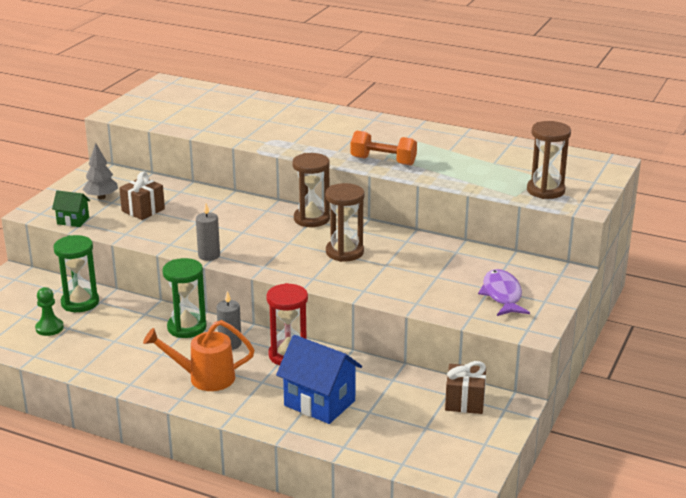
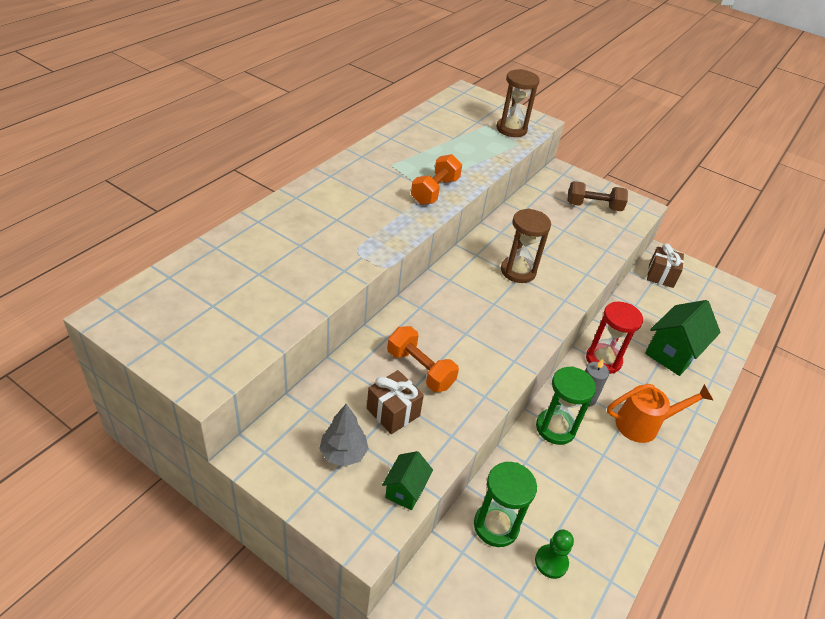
camera: 85 degrees left, 15 degrees up
(191, 216) = (420, 369): none -> orange dumbbell
(205, 378) = (643, 424): orange watering can -> orange watering can turned 105 degrees counterclockwise
(209, 255) = (515, 366): grey candle -> none
(311, 219) = (447, 279): brown hourglass -> none
(319, 403) = (672, 353): blue house -> green house
(502, 295) = (593, 206): purple fish -> brown dumbbell

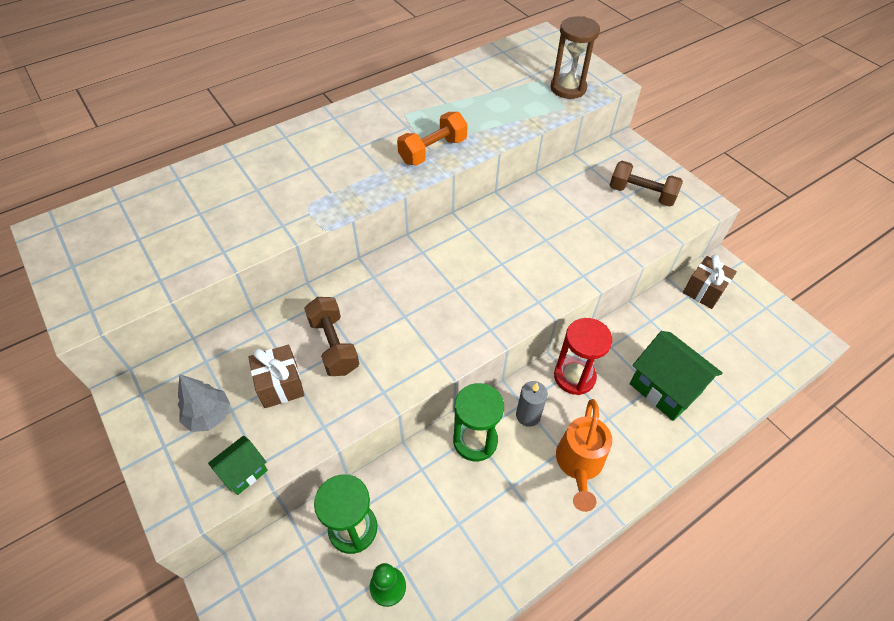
camera: 25 degrees right, 10 degrees up
(420, 369) = (334, 345): orange dumbbell -> brown dumbbell
(518, 271) = (504, 257): brown hourglass -> none
(643, 424) = (579, 464): orange watering can -> orange watering can turned 90 degrees clockwise
(672, 353) = (664, 389): green house -> green house turned 75 degrees clockwise

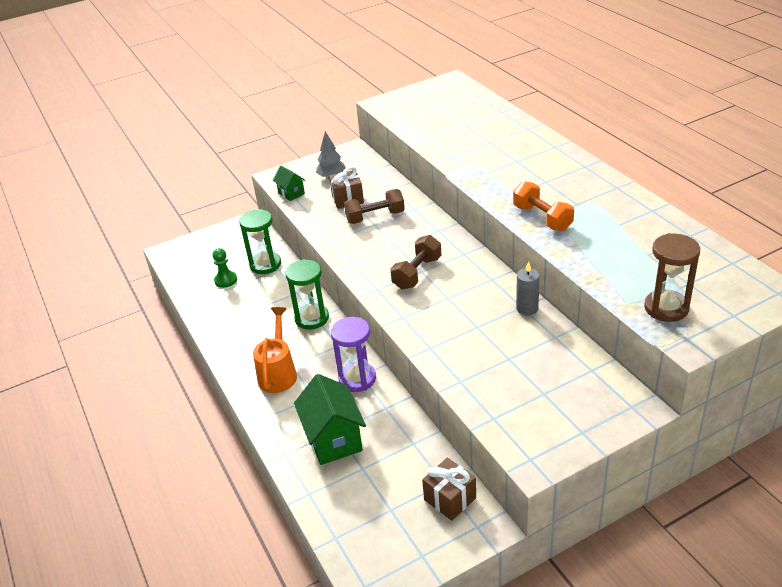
camera: 100 degrees right, 15 degrees down
(528, 415) = (326, 348): grey candle -> grey candle (527, 308)
(574, 376) = (357, 379): red hourglass -> purple hourglass
(579, 464) = (278, 373): orange watering can -> orange watering can turned 75 degrees clockwise
(641, 194) = (547, 407): brown dumbbell -> brown dumbbell (417, 273)
(664, 389) = (334, 439): green house -> green house turned 75 degrees counterclockwise

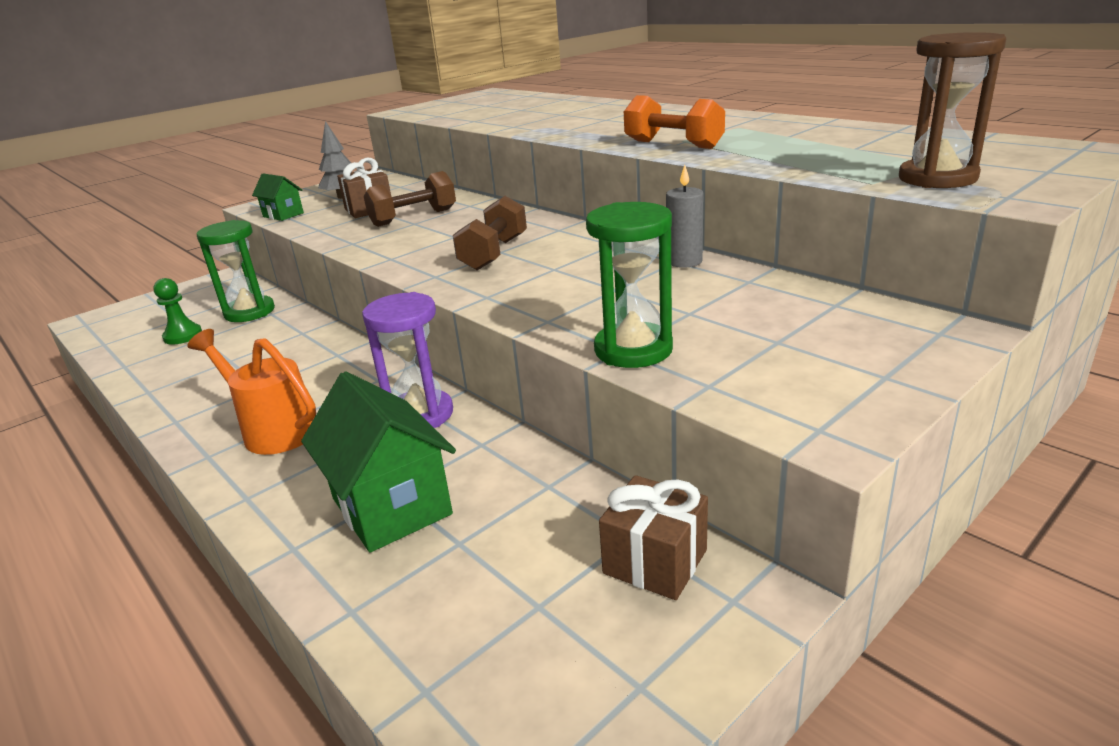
camera: 15 degrees left, 10 degrees down
(278, 373) = (274, 430): orange watering can -> orange watering can turned 45 degrees counterclockwise
(312, 318) = (329, 356): green hourglass -> green hourglass (633, 350)

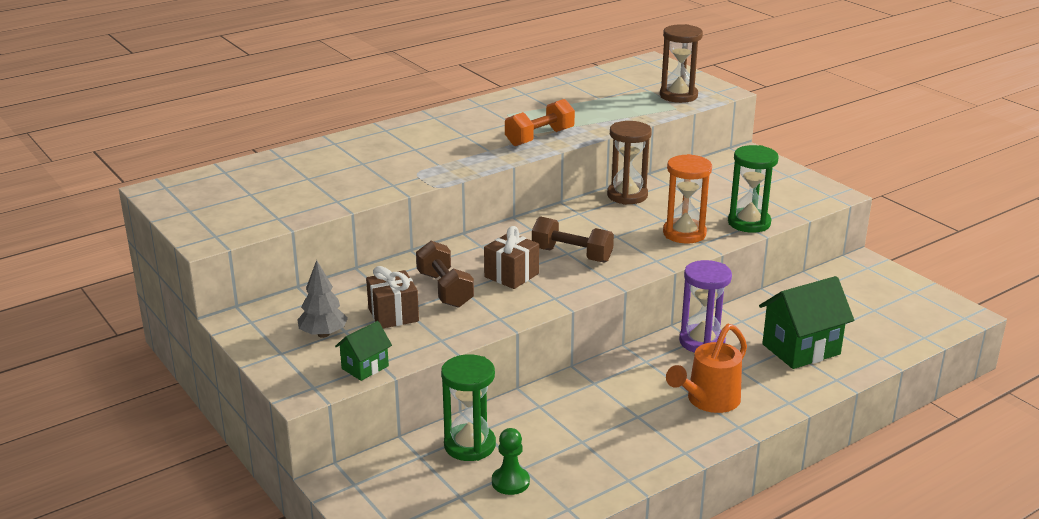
camera: 85 degrees left, 0 degrees up
(574, 306) = (684, 233): none -> orange hourglass
(655, 562) = (845, 280): brown gift -> brown gift (511, 275)
(684, 261) = (627, 195): grey candle -> brown hourglass

